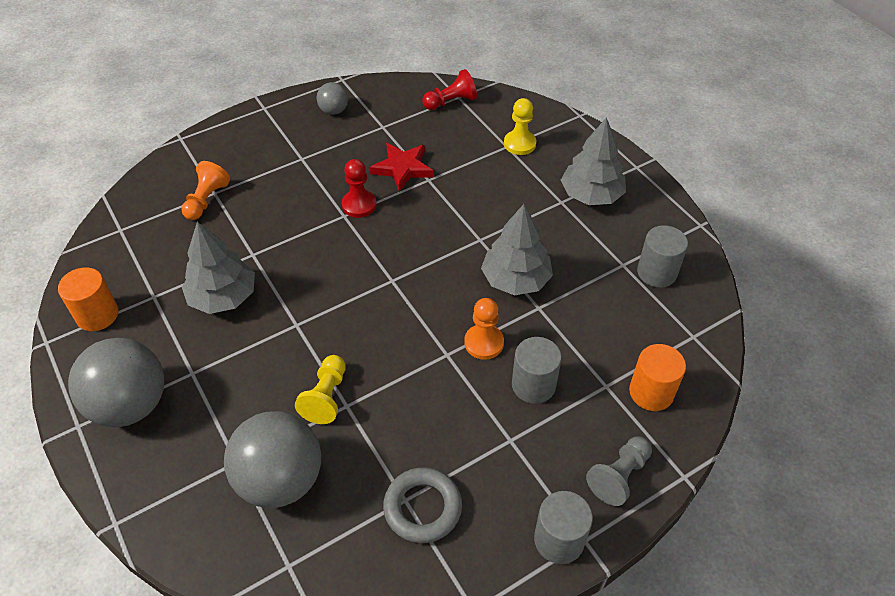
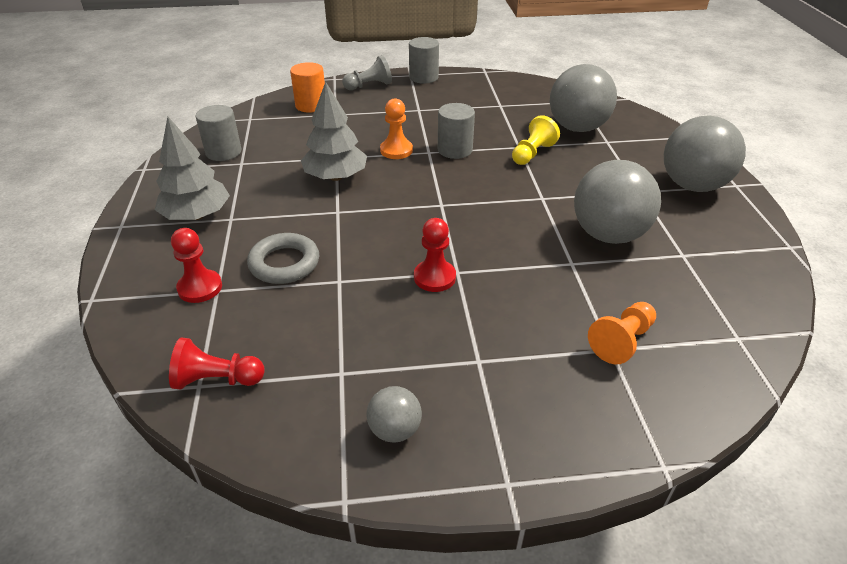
camera: 155 degrees left, 10 degrees down
(97, 315) = (741, 254): orange cylinder -> none
(223, 297) = (608, 235): grey tree -> grey ball
(402, 168) = (358, 303): red star -> none
(422, 508) = (491, 100): grey ring -> grey ring (284, 263)
(519, 144) = (200, 288): yellow pawn -> red pawn
(533, 385) = (381, 125): grey cylinder -> grey cylinder (455, 150)

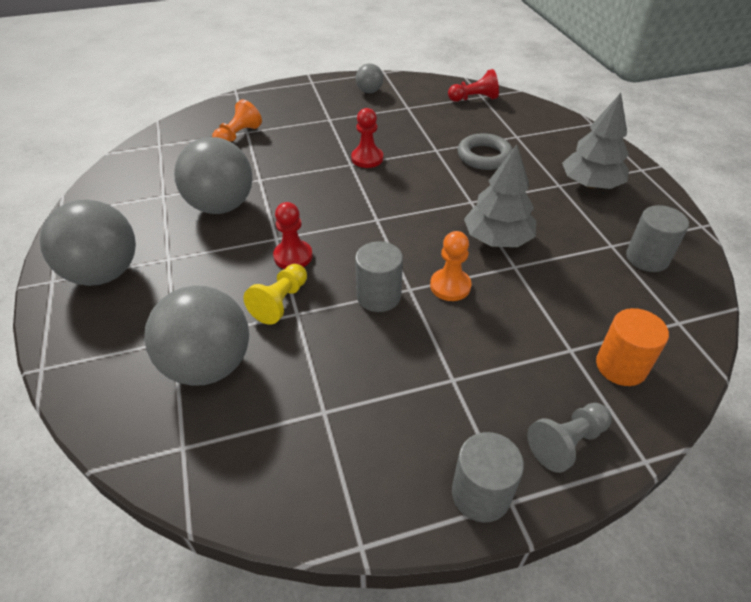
camera: 170 degrees right, 5 degrees up
(200, 288) = (529, 136): red pawn -> red pawn (293, 256)

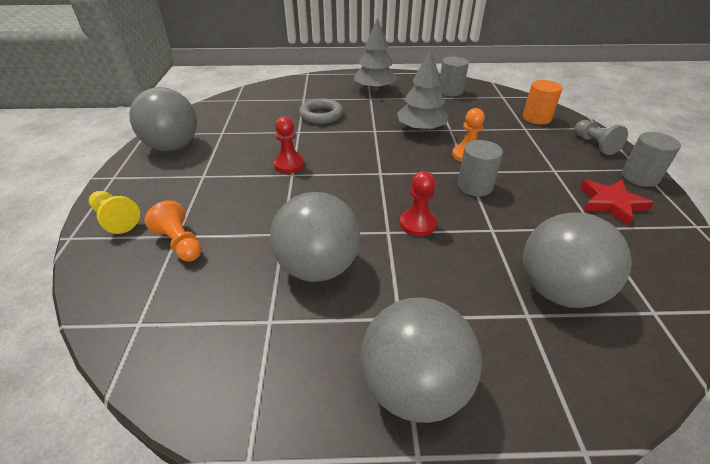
camera: 75 degrees left, 5 degrees down
(280, 302) = (478, 237): yellow pawn -> yellow pawn (116, 219)
(369, 91) = (173, 146): grey ball -> grey ball, size x2.05
(387, 439) = (611, 203): none -> red star
(474, 99) = (237, 103): red pawn -> none

